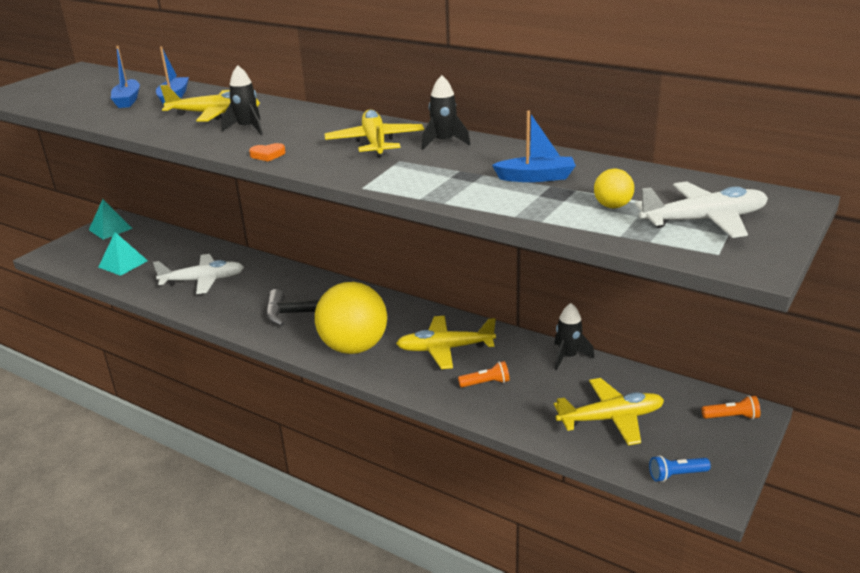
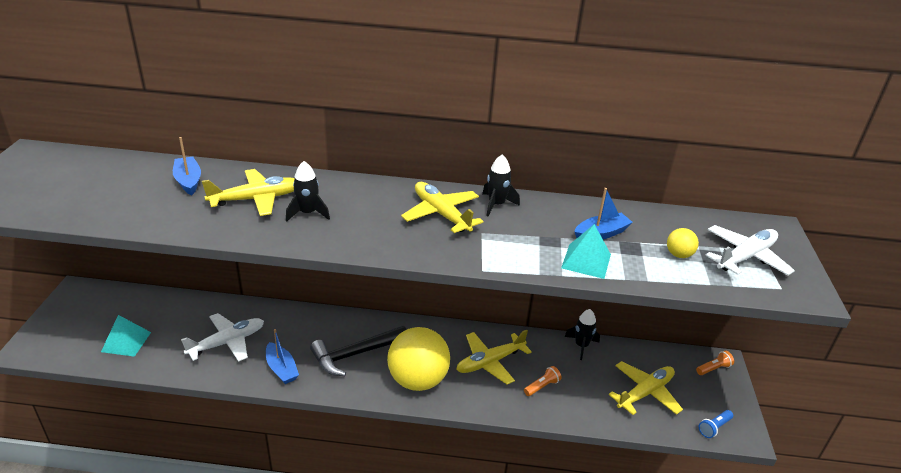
camera: 30 degrees left, 5 degrees up
(110, 229) = (78, 302): turquoise pyramid -> turquoise pyramid (586, 261)
(128, 100) = (140, 191): blue boat -> blue boat (281, 369)
(267, 155) = (361, 245): orange heart -> none

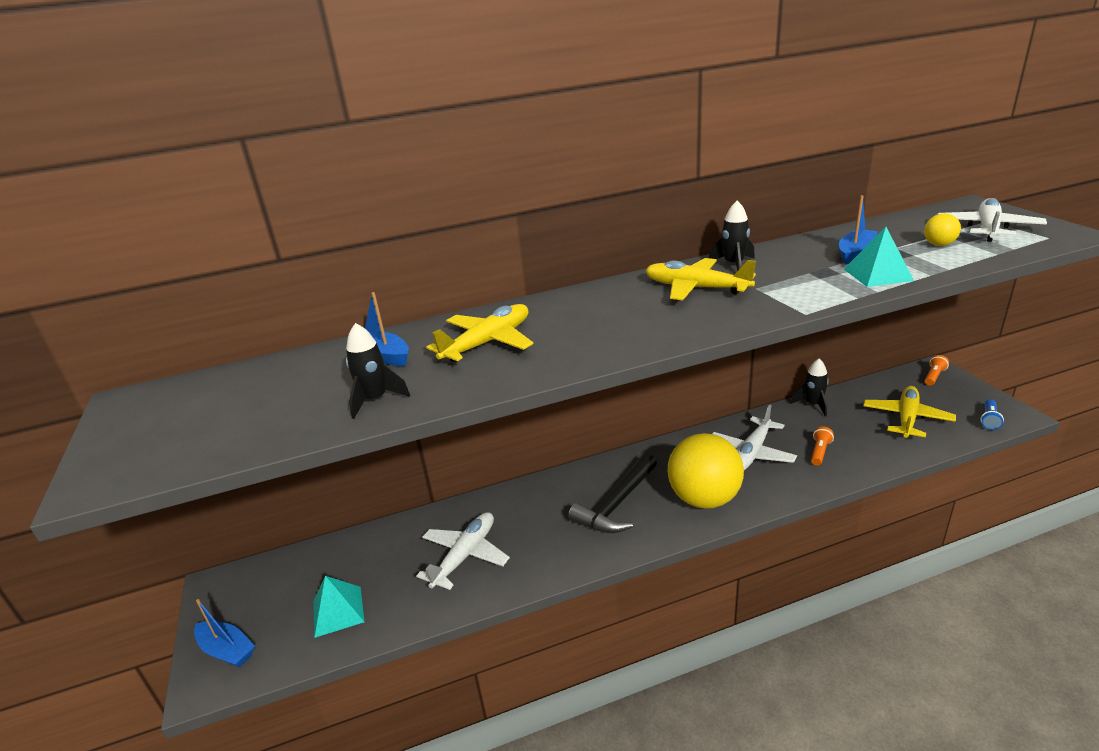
camera: 20 degrees left, 5 degrees down
(281, 369) = (554, 553): blue boat -> blue boat (227, 650)
(308, 213) = (563, 334): black rocket -> black rocket (375, 399)
(490, 362) = (752, 453): yellow plane -> white plane

